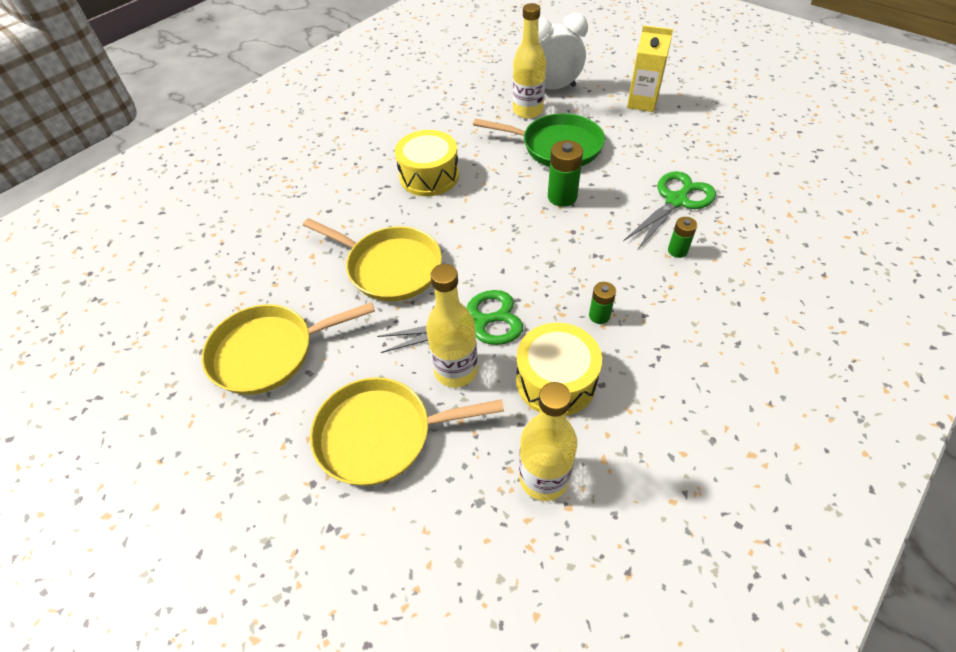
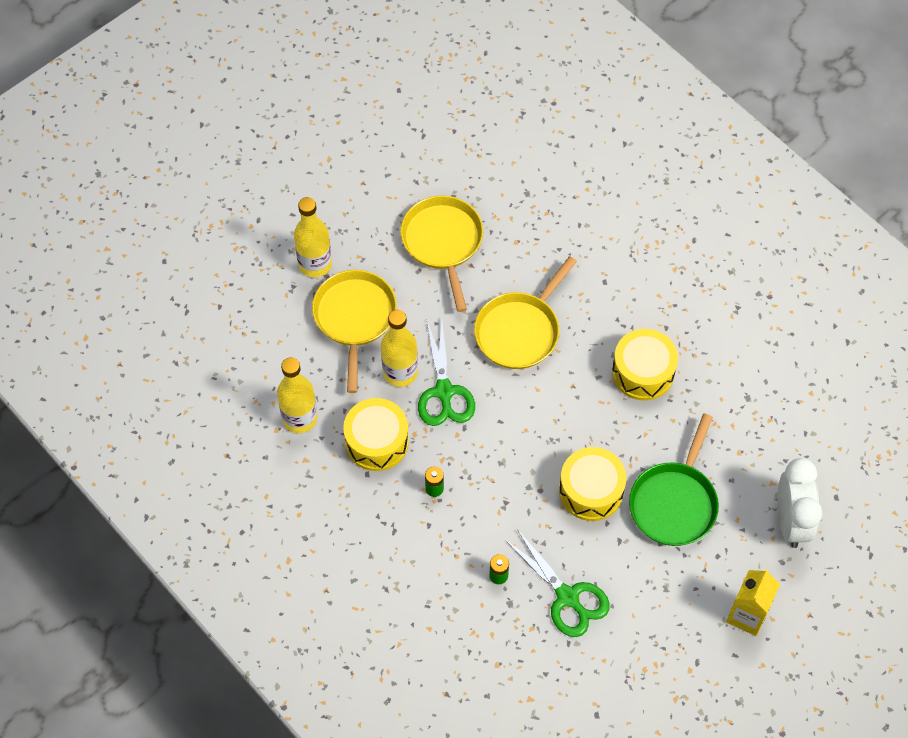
camera: 95 degrees right, 10 degrees up
(528, 111) = (746, 485): yellow bottle -> yellow bottle (315, 264)
(562, 197) = (591, 491): green battery -> yellow drum

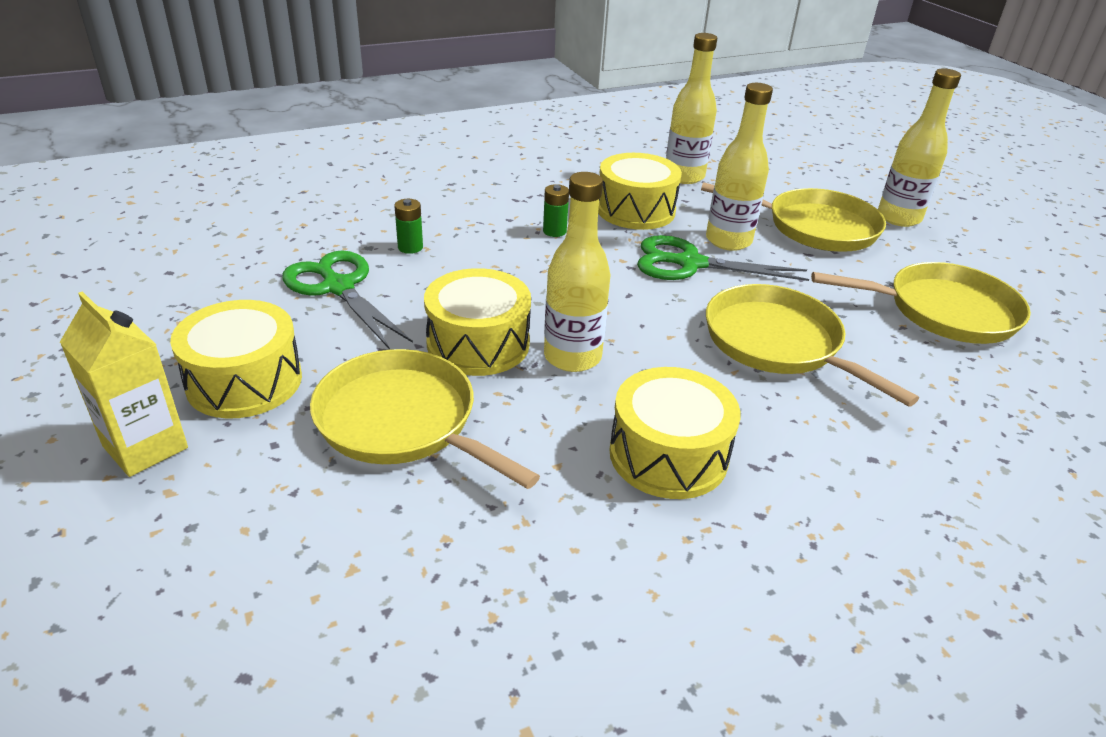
camera: 105 degrees right, 25 degrees down
(567, 597) = (338, 287): green scissors -> green scissors turned 75 degrees clockwise
(581, 436) = (572, 357): none -> yellow bottle
(674, 502) = (403, 422): green pan -> yellow pan
(679, 599) = (244, 381): none -> yellow drum
(791, 521) = (254, 570): white clock -> none

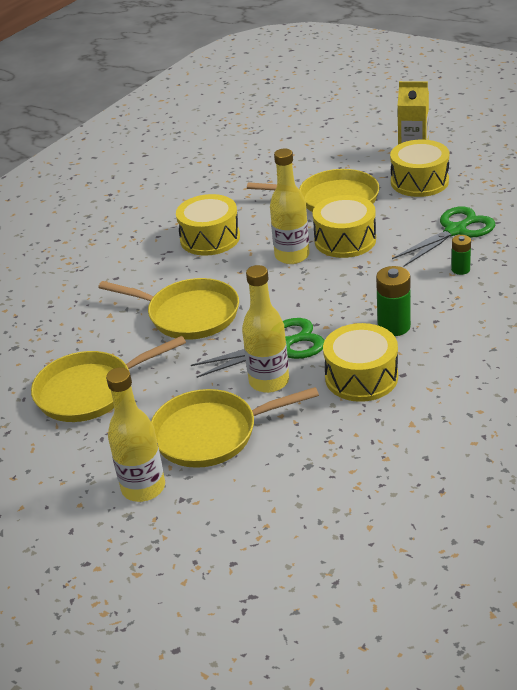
camera: 155 degrees right, 0 degrees up
(338, 287) = (455, 231): green scissors -> green scissors turned 60 degrees counterclockwise
(554, 231) = (394, 326): green battery -> green battery, size x1.66
(684, 176) = (361, 442): yellow bottle -> none

